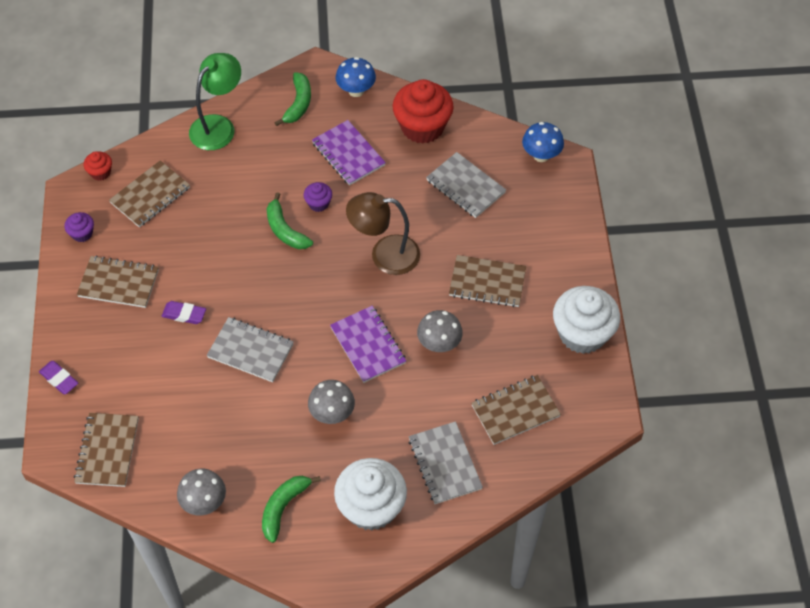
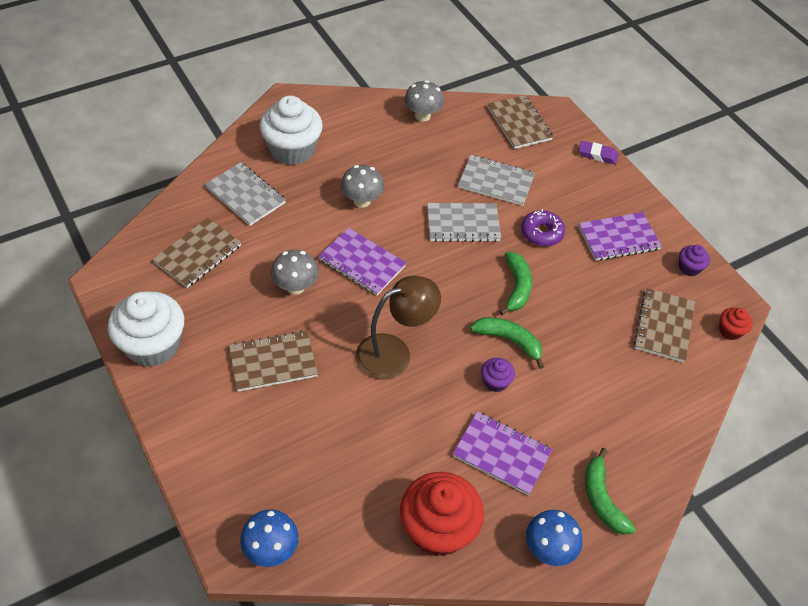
camera: 150 degrees right, 5 degrees down
(118, 283) = (618, 238): brown notebook -> purple notebook
(184, 314) = (541, 233): purple eraser -> purple donut
(218, 126) = (664, 431): green lamp -> none
(283, 507) = (361, 130): green banana -> green banana (516, 287)
(465, 186) = (346, 466): grey notebook -> grey notebook (496, 182)

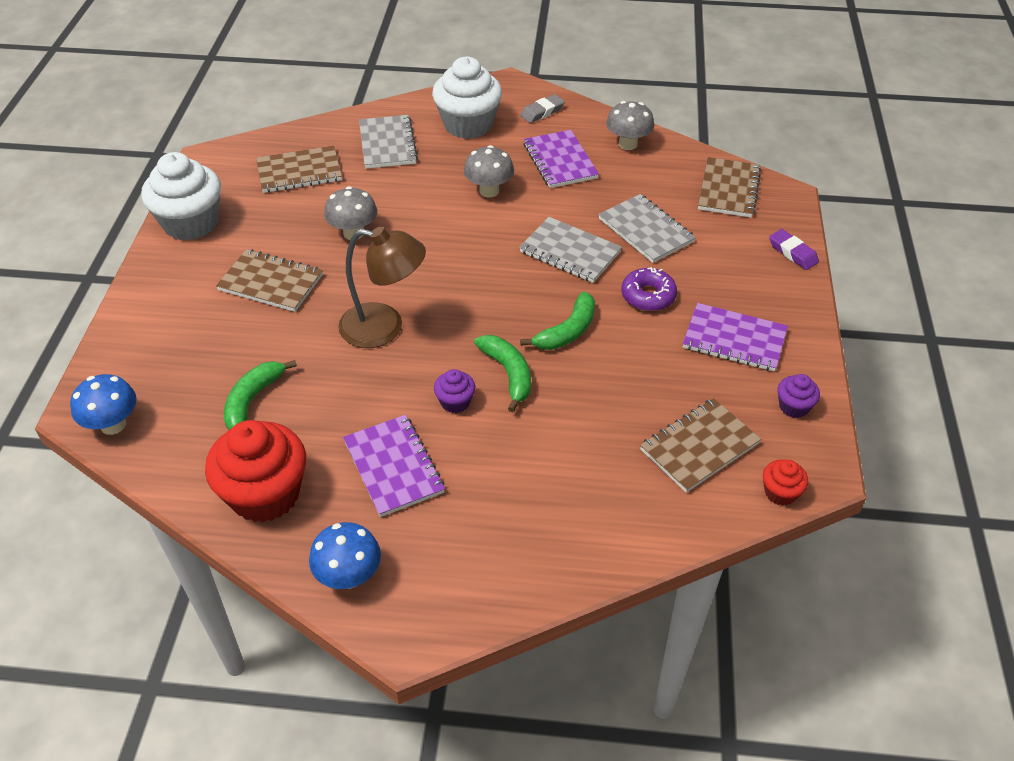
camera: 40 degrees right, 5 degrees down
(337, 114) = (542, 112): none -> grey eraser
(362, 263) = (434, 241): purple notebook -> purple notebook (560, 161)
(602, 499) = (452, 566): green banana -> green banana (252, 401)

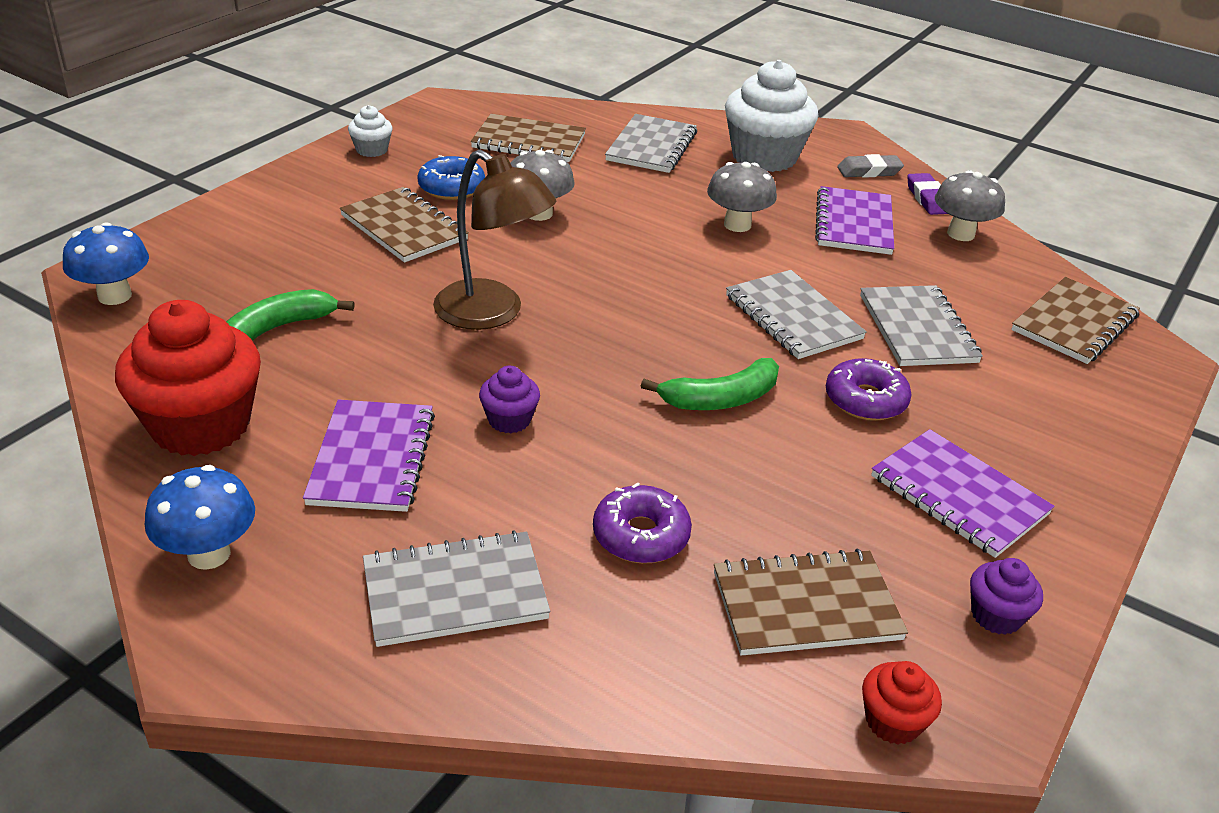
camera: 25 degrees right, 10 degrees down
(191, 223) = (371, 150): white cupcake -> white cupcake, size x0.46
(276, 234) = (451, 188): none -> blue donut
(508, 374) = (603, 415): green banana -> none
(510, 529) = (455, 591): none -> grey notebook
(585, 444) = (641, 535): none -> purple donut
(792, 253) = (1126, 425): purple eraser -> purple eraser (928, 199)

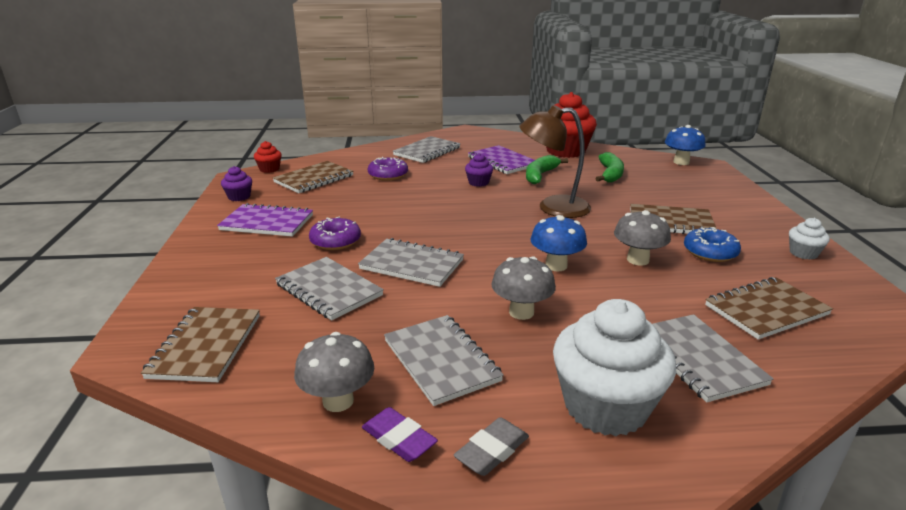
camera: 145 degrees right, 10 degrees down
(209, 554) = (502, 138): blue mushroom -> blue mushroom (556, 265)
(721, 399) = (406, 217): green banana -> green banana (540, 175)
(853, 224) = (441, 360): purple notebook -> grey notebook

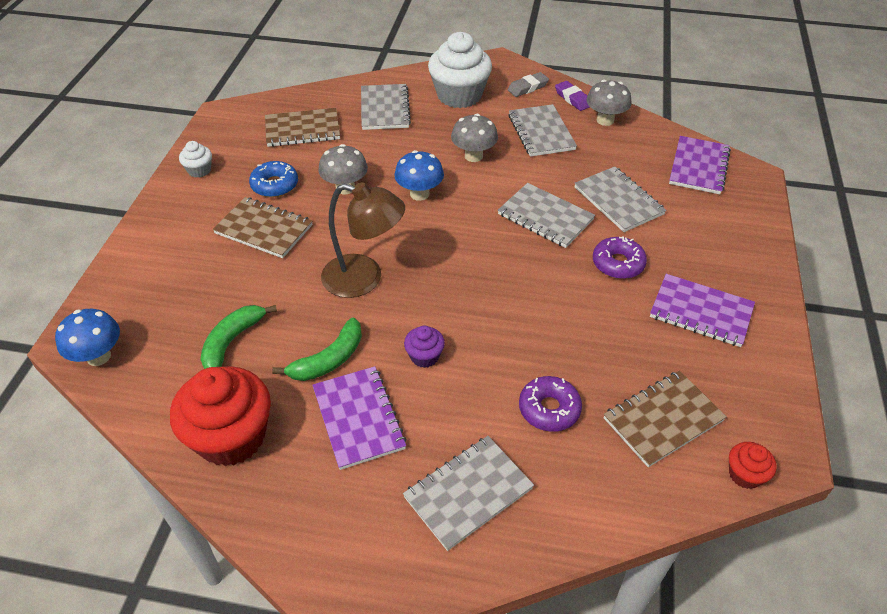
camera: 165 degrees left, 20 degrees up
(205, 346) = (699, 167): brown notebook -> purple notebook
(239, 197) = (759, 384): purple cupcake -> none

